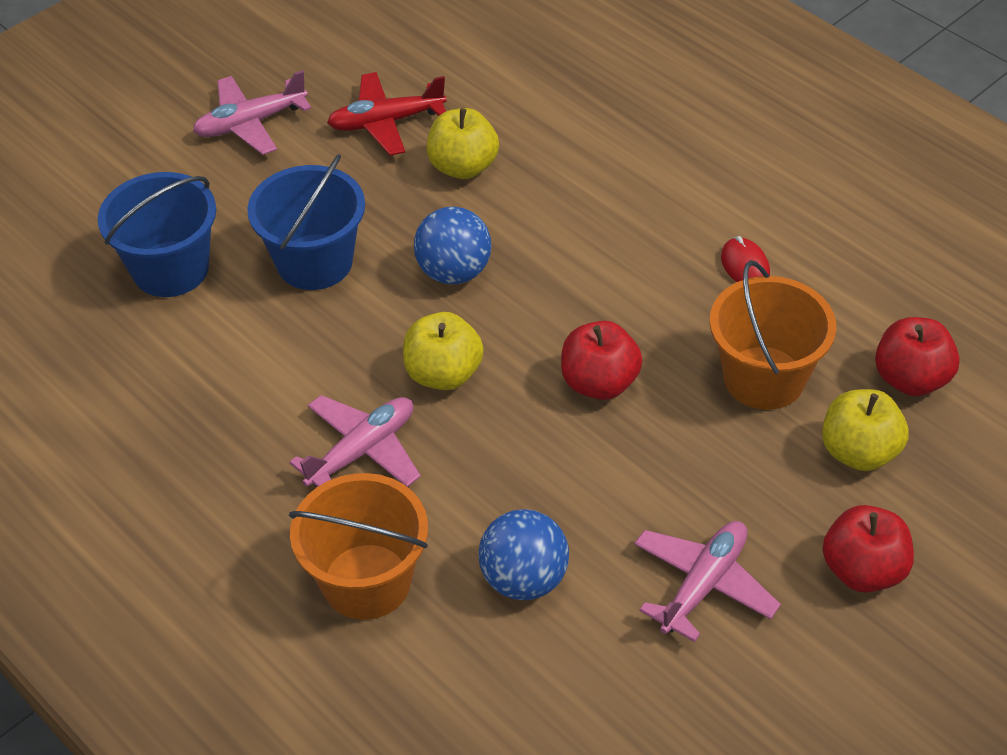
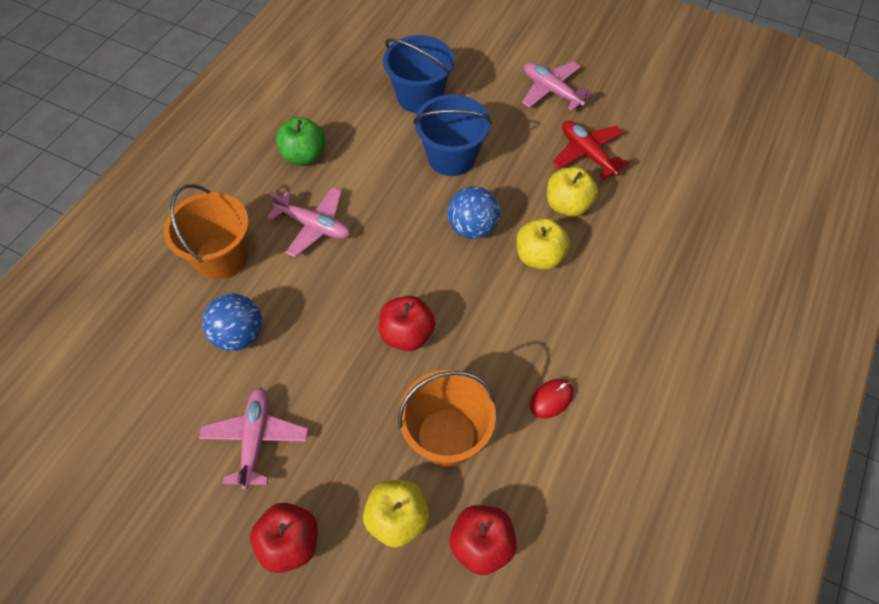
camera: 70 degrees right, 10 degrees up
(211, 438) = (304, 156): none -> green apple
(443, 374) = (386, 247): yellow apple -> yellow apple (539, 257)
(703, 585) = (256, 439): pink plane -> pink plane turned 105 degrees counterclockwise

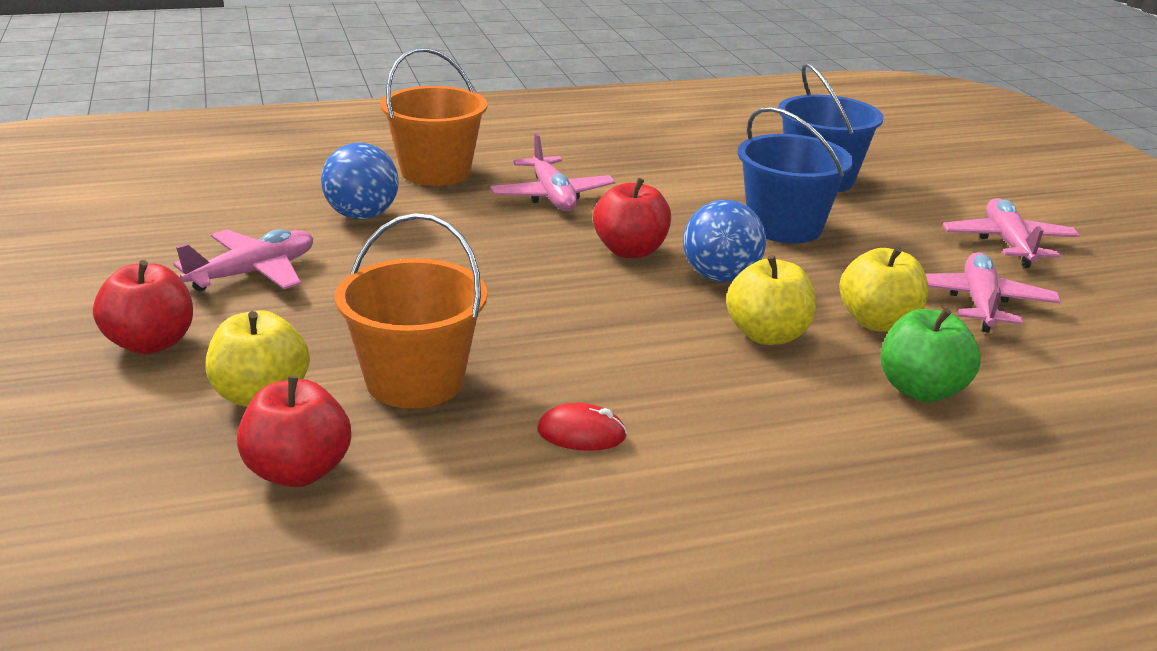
camera: 45 degrees right, 30 degrees down
(304, 156) = (623, 158): green apple -> green apple (921, 390)
(407, 334) = (510, 299): red apple -> red apple (630, 251)
(587, 154) = (979, 303): red plane -> pink plane

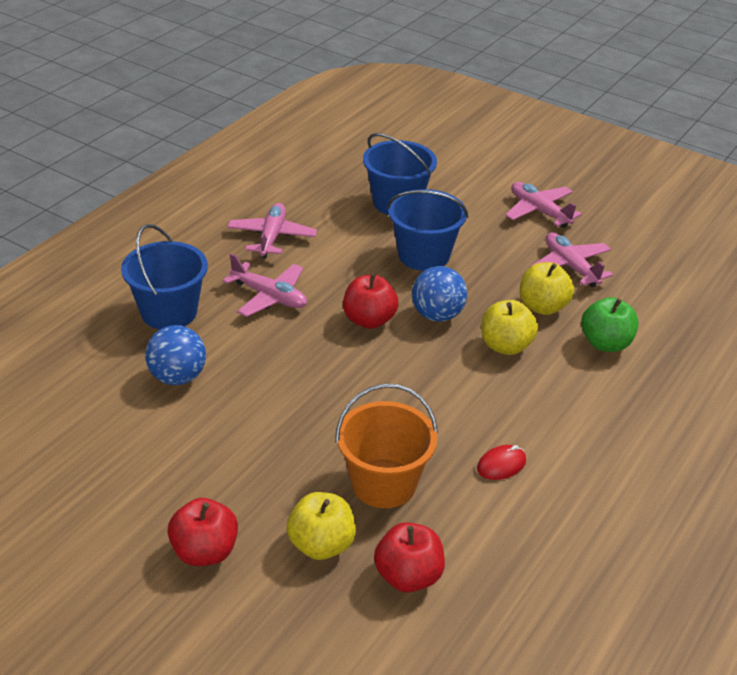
camera: 40 degrees left, 10 degrees up
(253, 273) = (182, 463): pink plane -> pink plane (272, 237)
(435, 172) = (169, 312): orange bucket -> blue bucket

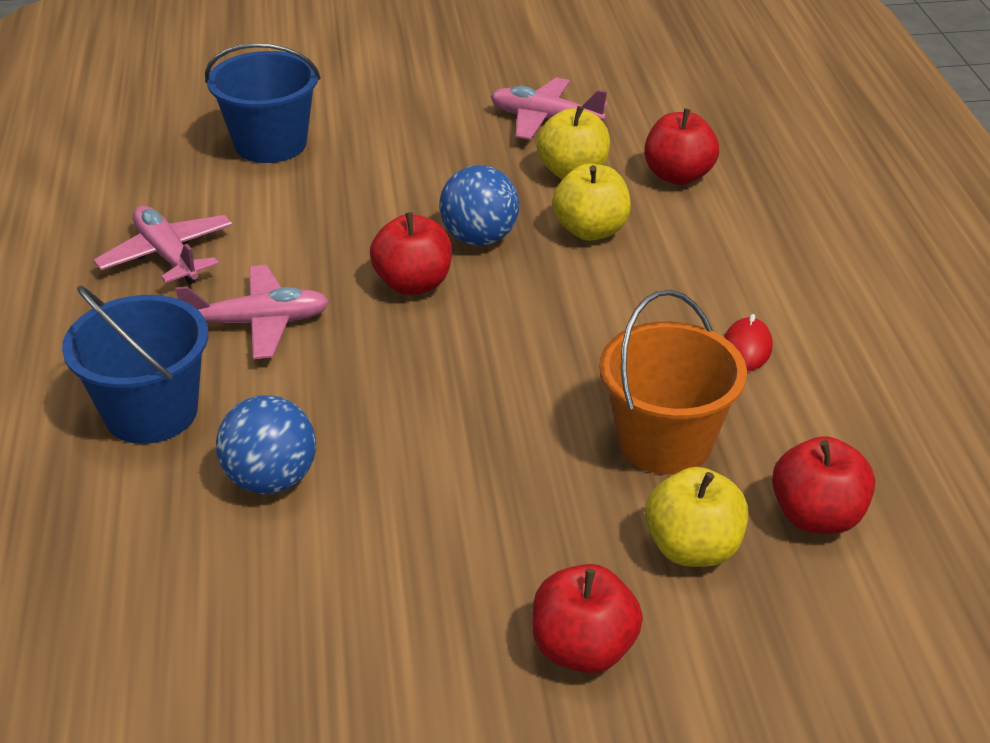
camera: 40 degrees left, 0 degrees up
(424, 255) = (379, 184): blue bucket -> none
(539, 211) = (440, 80): pink plane -> none
(605, 343) = (678, 176): green apple -> red apple

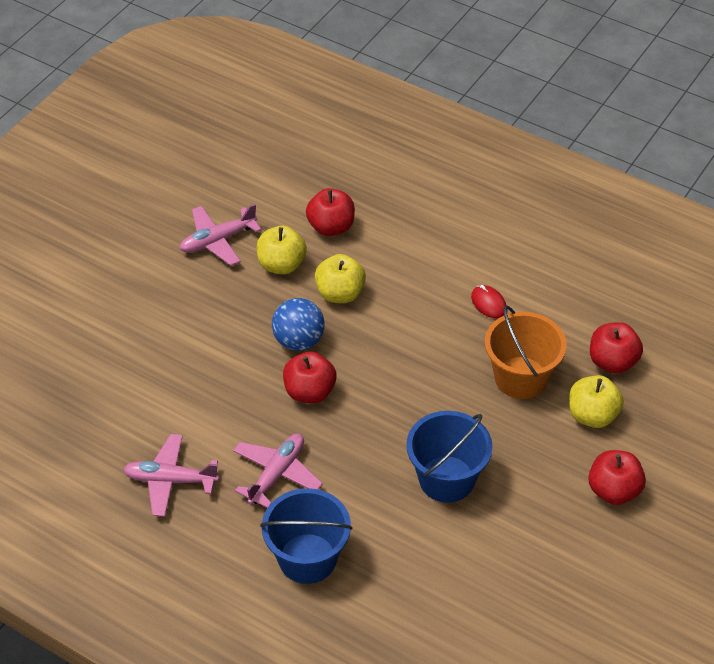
camera: 50 degrees left, 10 degrees up
(270, 144) = (103, 372): blue bucket -> blue bucket (446, 479)
(271, 479) = (407, 537): blue ball -> none

